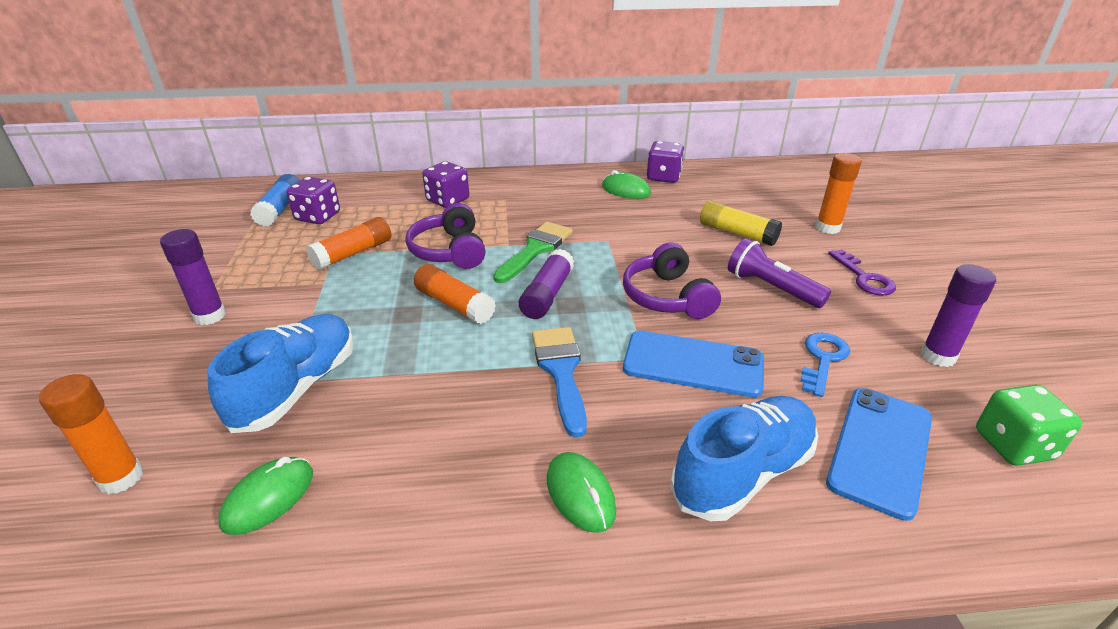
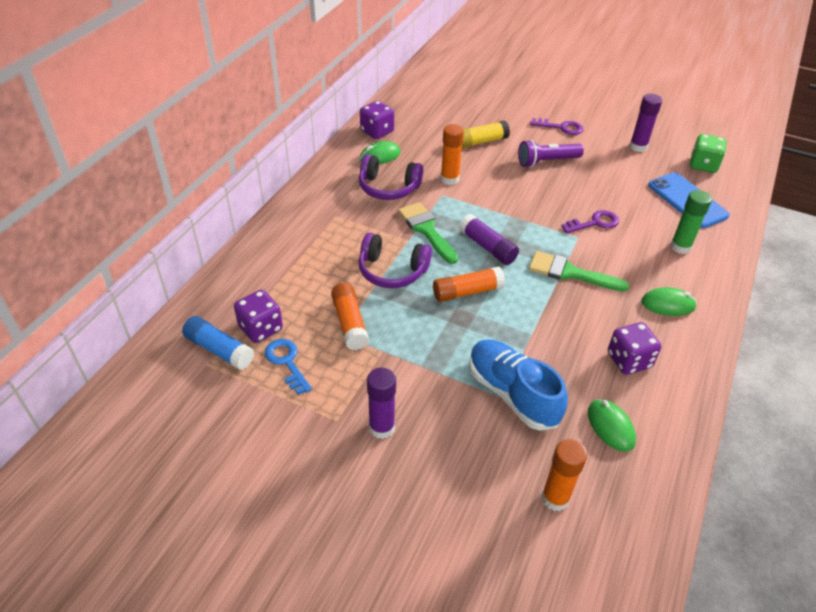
camera: 60 degrees left, 10 degrees up
(448, 200) = (307, 245): purple dice -> purple dice (629, 360)
(561, 371) = (570, 273): blue brush -> green brush
(667, 297) = (527, 202): purple headphones -> purple headphones (388, 188)
(693, 364) = (595, 223): blue phone -> purple key
(743, 473) = (680, 247): blue shoe -> green glue stick
(823, 359) = (618, 180): blue key -> blue key (286, 362)
(827, 228) = (502, 109): orange glue stick -> orange glue stick (449, 179)

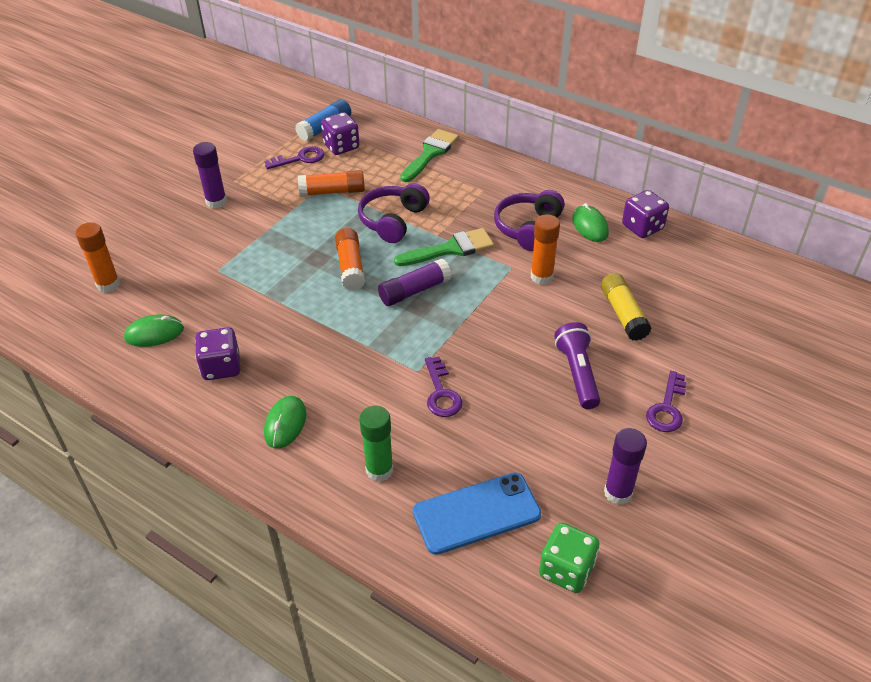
camera: 100 degrees right, 0 degrees up
(286, 362) = (300, 158): blue key -> purple key
(512, 393) = (217, 277): blue shoe -> none
(570, 273) = (358, 349): green brush -> green brush (430, 153)

